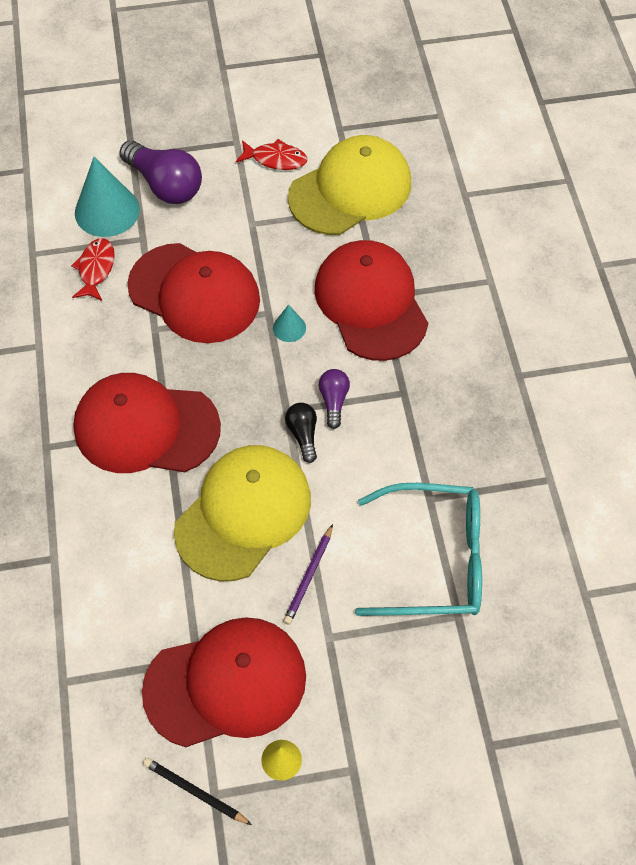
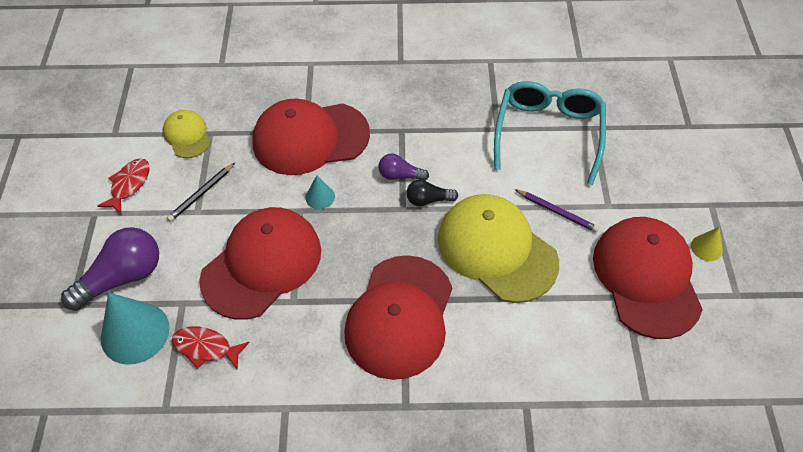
camera: 80 degrees left, 5 degrees down
(195, 792) = (736, 308): black pencil -> black pencil (201, 193)
(350, 190) = (187, 135): yellow cap -> yellow cap, size x0.51

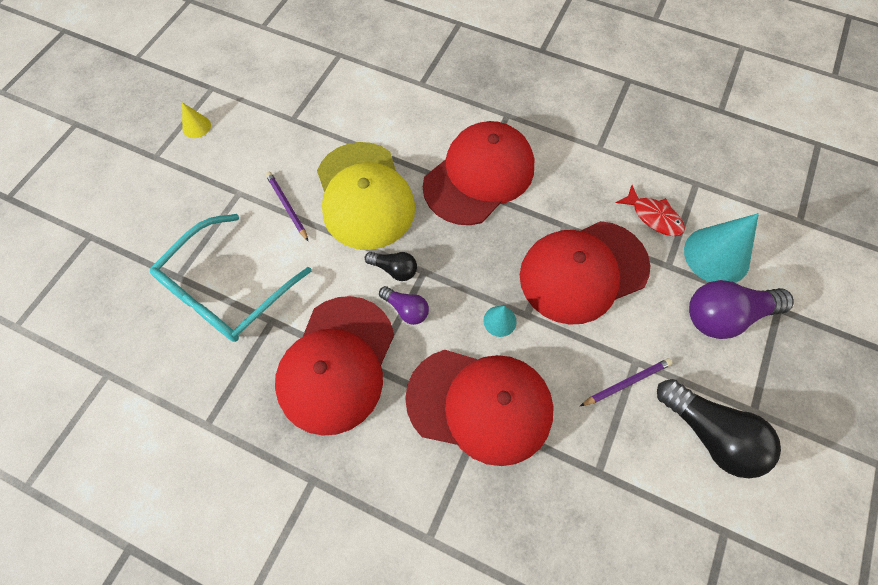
camera: 155 degrees left, 10 degrees up
(129, 185) = (710, 434): red fish -> black light bulb
(187, 135) = (628, 481): yellow cap -> none
(201, 193) = (626, 383): black pencil -> purple pencil
(646, 278) = (264, 125): red cap -> red cap (336, 364)

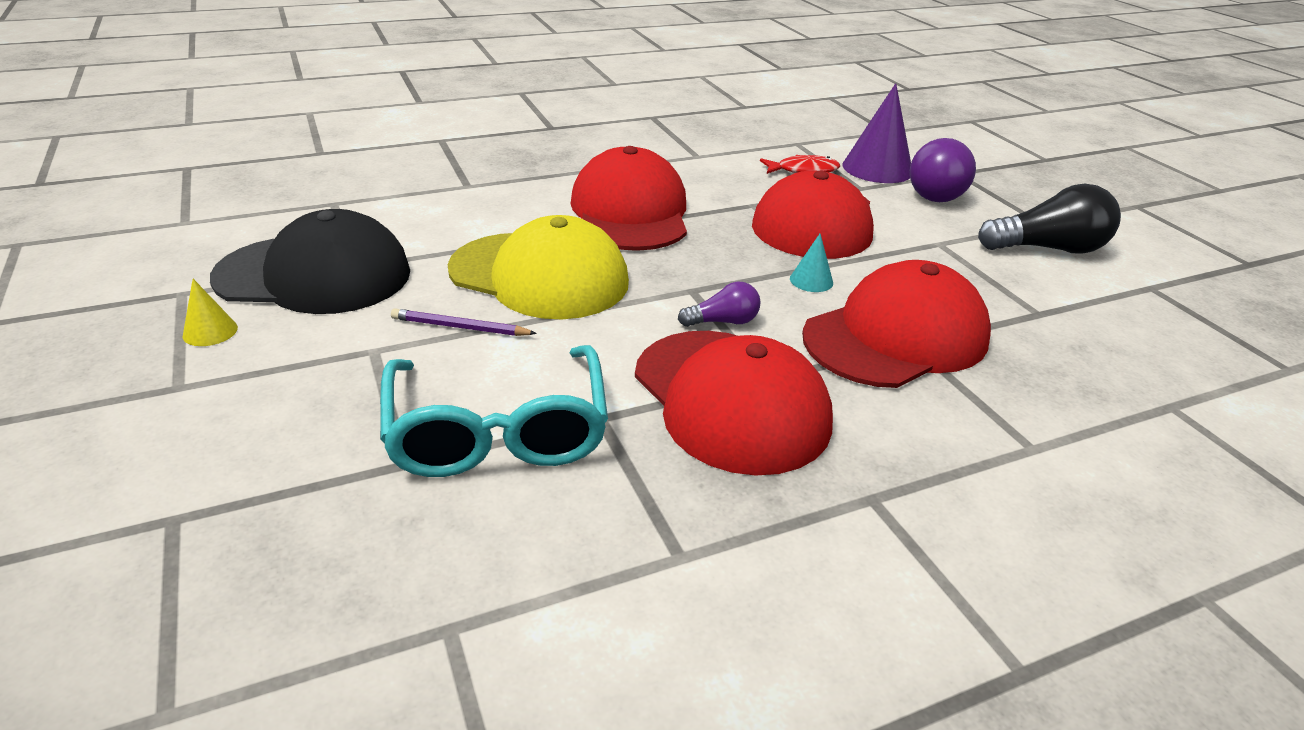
camera: 50 degrees left, 30 degrees down
(271, 114) = (314, 275): none -> black cap
(394, 269) = (662, 304): black light bulb -> none
(626, 383) = (957, 257): purple pencil -> none
(716, 255) = (877, 168): turquoise cone -> purple cone

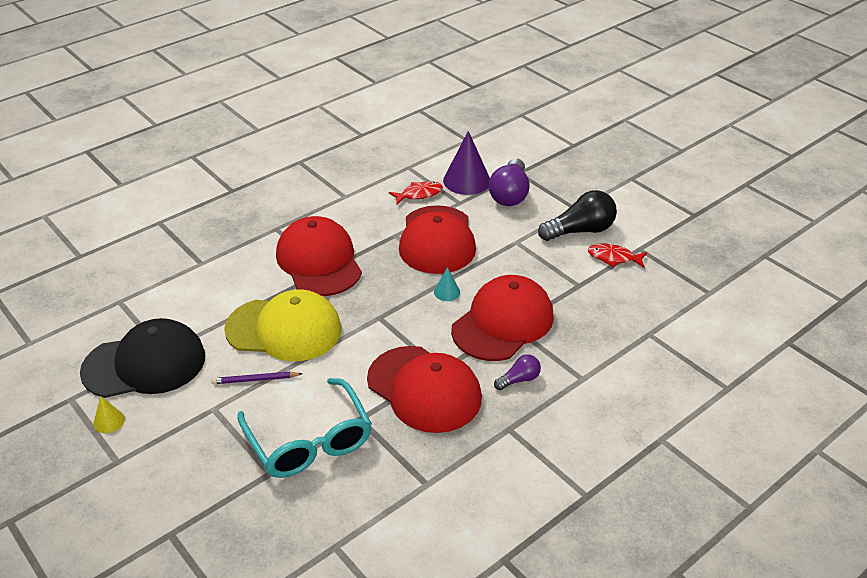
camera: 15 degrees left, 5 degrees up
(723, 322) = (404, 337): purple light bulb -> purple light bulb (519, 379)
(1104, 290) = (613, 258): none -> red fish

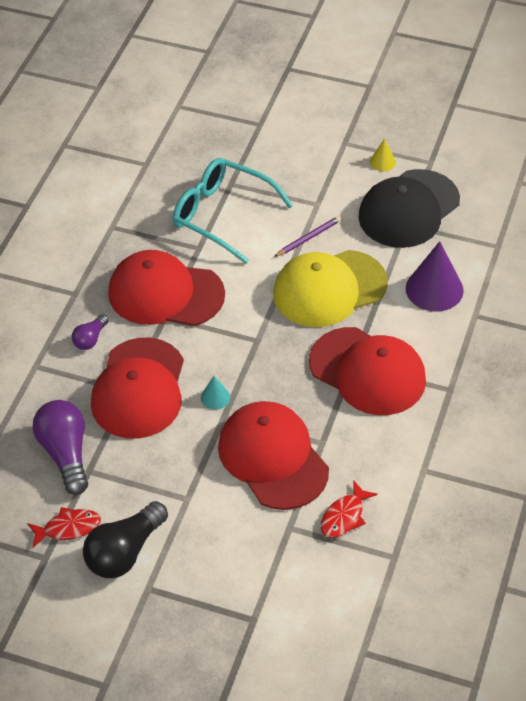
camera: 150 degrees right, 10 degrees up
(466, 180) = (307, 569): purple cone -> purple cone (434, 289)
(510, 194) = (240, 572): purple light bulb -> purple light bulb (66, 453)

